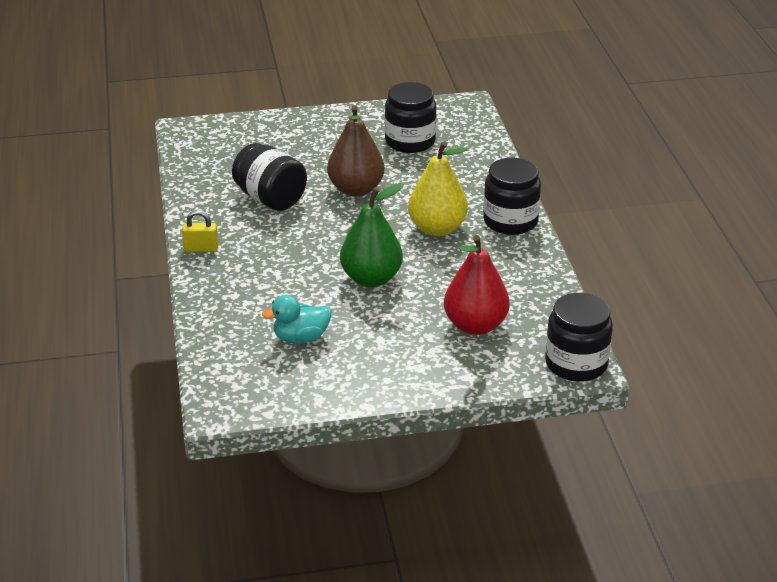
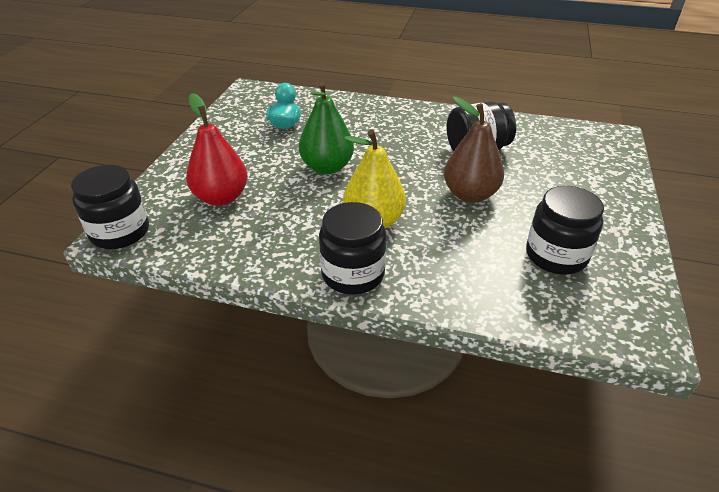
camera: 115 degrees right, 5 degrees up
(201, 249) = (421, 111): yellow padlock -> none

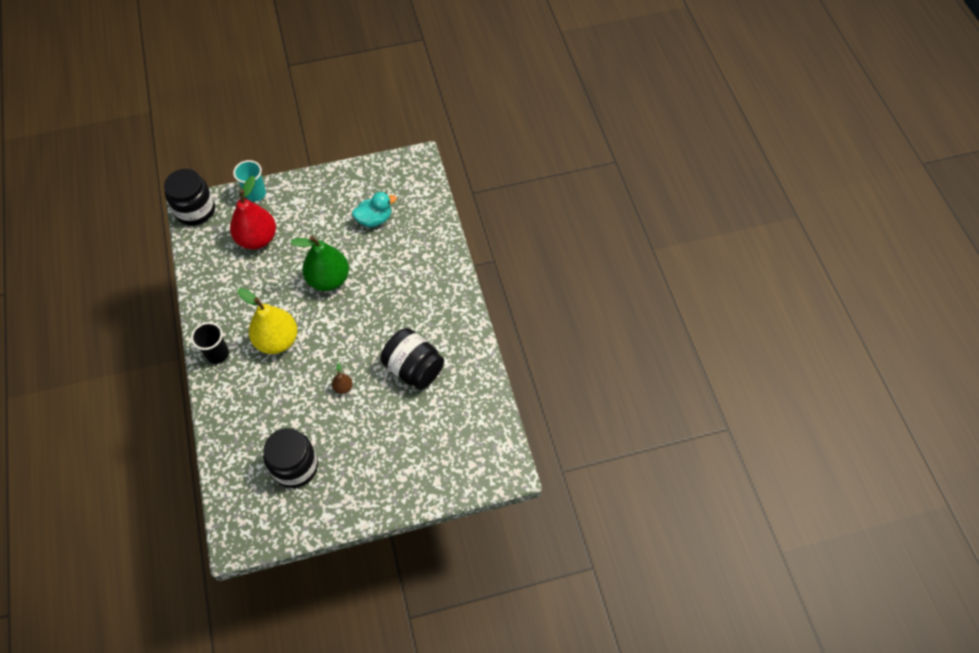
camera: 60 degrees right, 20 degrees up
(160, 182) = (255, 194): none -> turquoise cup
(353, 274) = (217, 354): black jar -> black cup
(470, 195) = (343, 387): brown pear -> brown pear, size x0.42

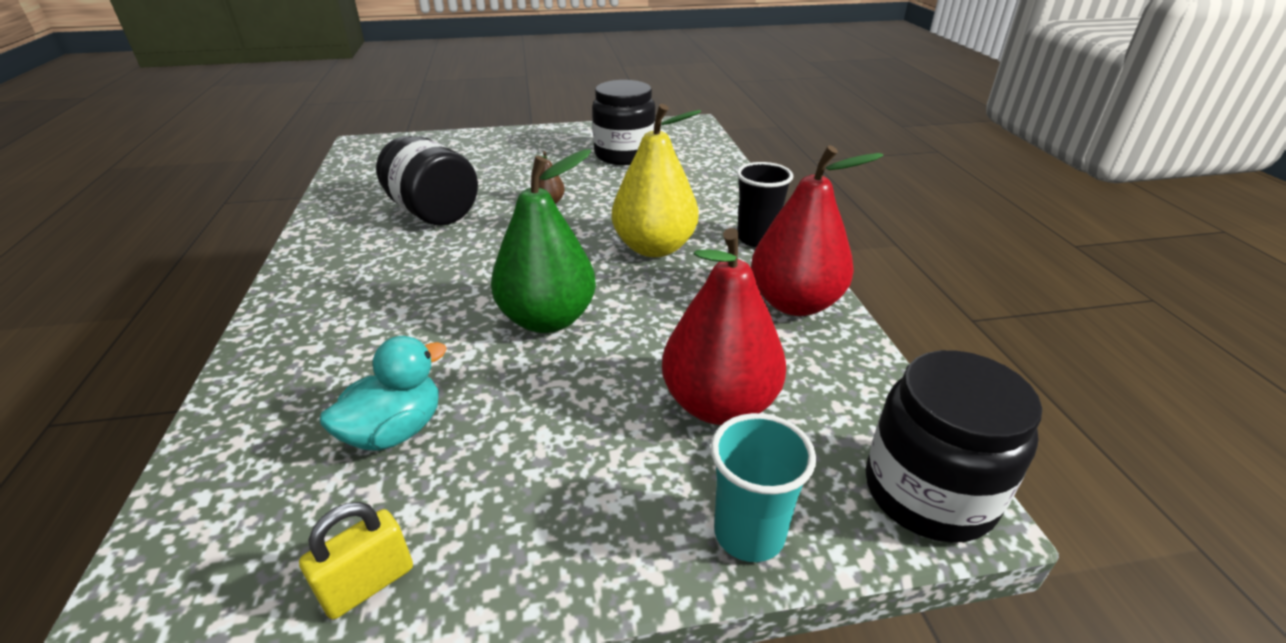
camera: 175 degrees left, 25 degrees down
(212, 299) = (795, 303): none -> red pear
(362, 173) = (368, 584): none -> yellow padlock
(374, 219) = (395, 431): turquoise duck -> turquoise duck turned 150 degrees clockwise

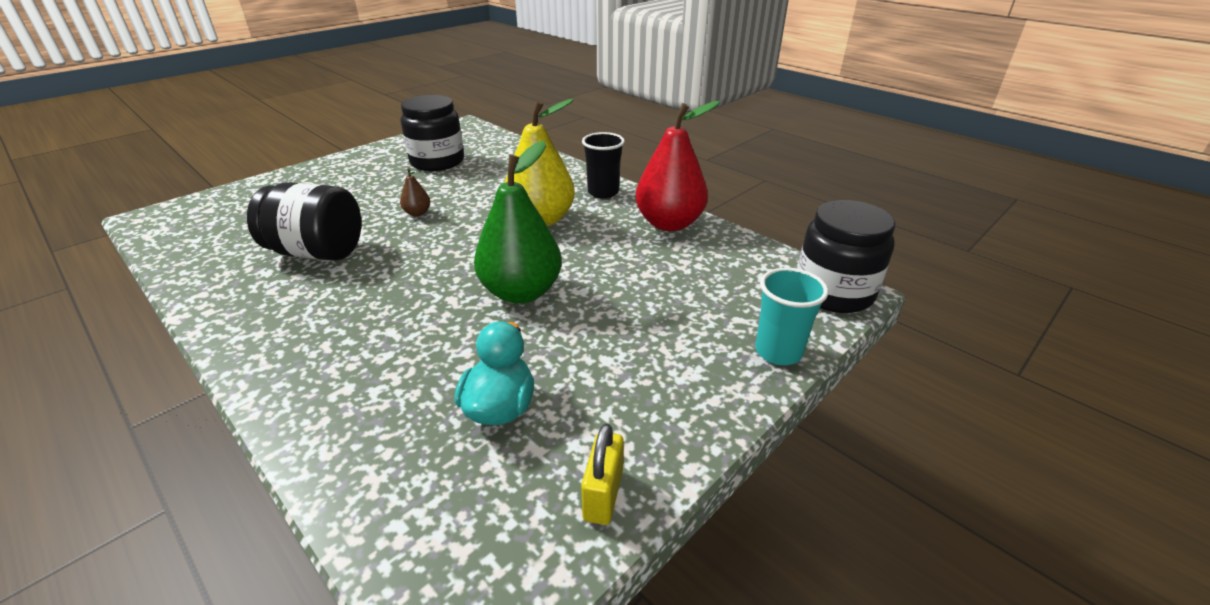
camera: 35 degrees left, 0 degrees up
(719, 404) = (691, 296): red pear -> none

